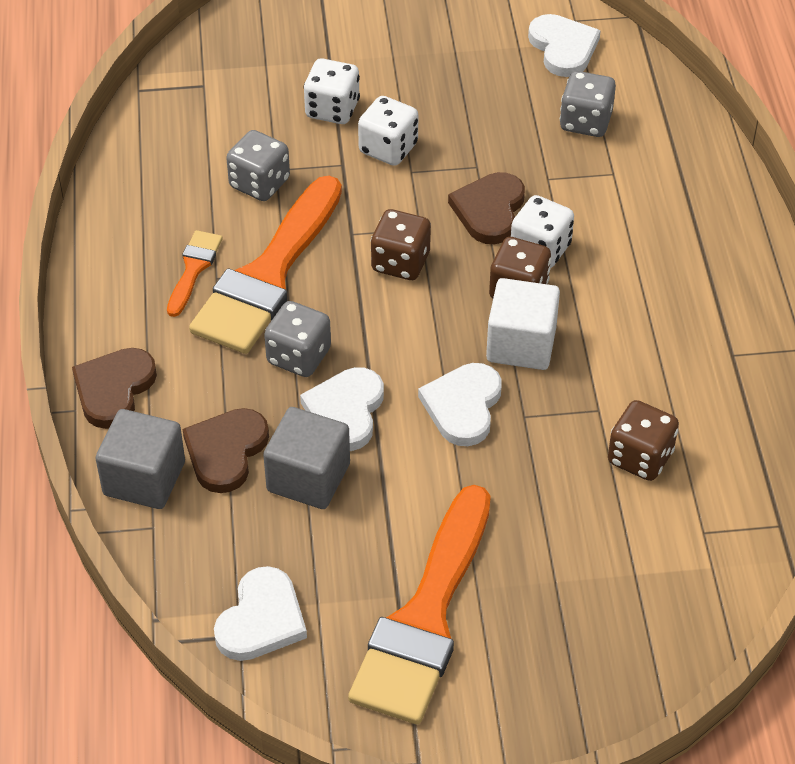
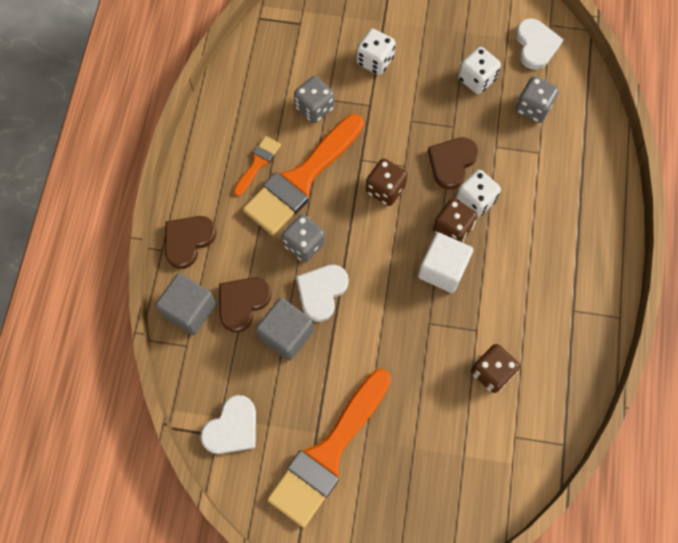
camera: 15 degrees right, 20 degrees up
(388, 148) = (401, 99): white dice -> white dice (476, 79)
(463, 406) = (393, 306): white heart -> none

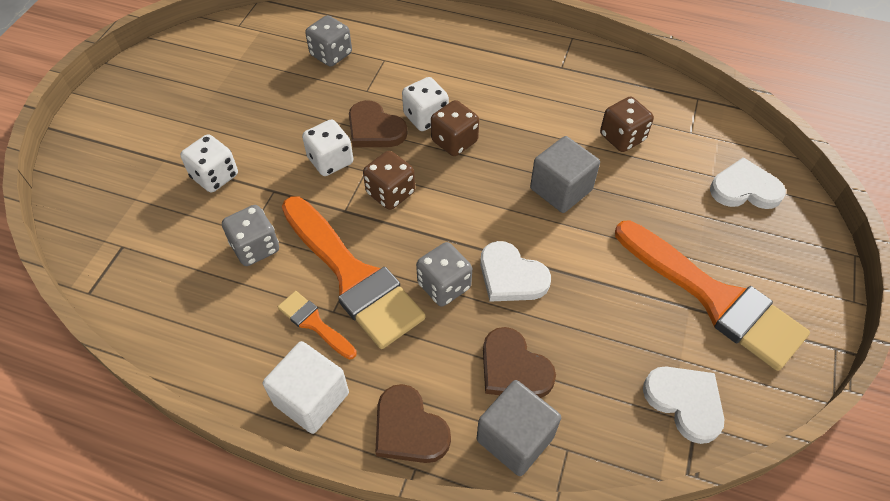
camera: 80 degrees left, 15 degrees down
(286, 334) = (563, 322): grey cube -> grey cube (561, 189)
(442, 269) = (501, 158): white cube -> white cube (311, 398)
(476, 79) = (279, 91): white dice -> white dice (330, 161)
(536, 45) = (258, 40): white heart -> white heart (745, 189)

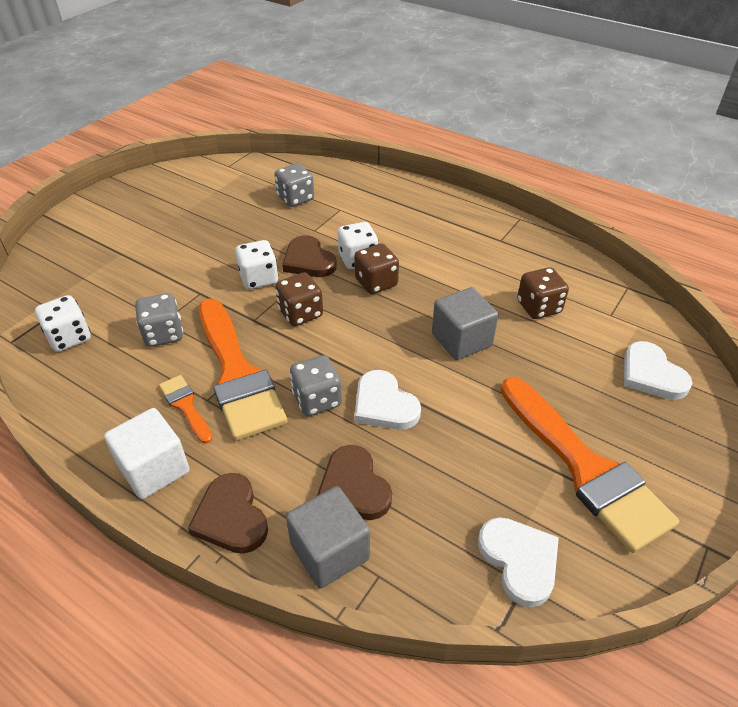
camera: 15 degrees right, 10 degrees down
(215, 176) = (156, 273): white dice -> white dice (69, 337)
(745, 189) = (651, 374): white heart -> white heart turned 135 degrees counterclockwise

